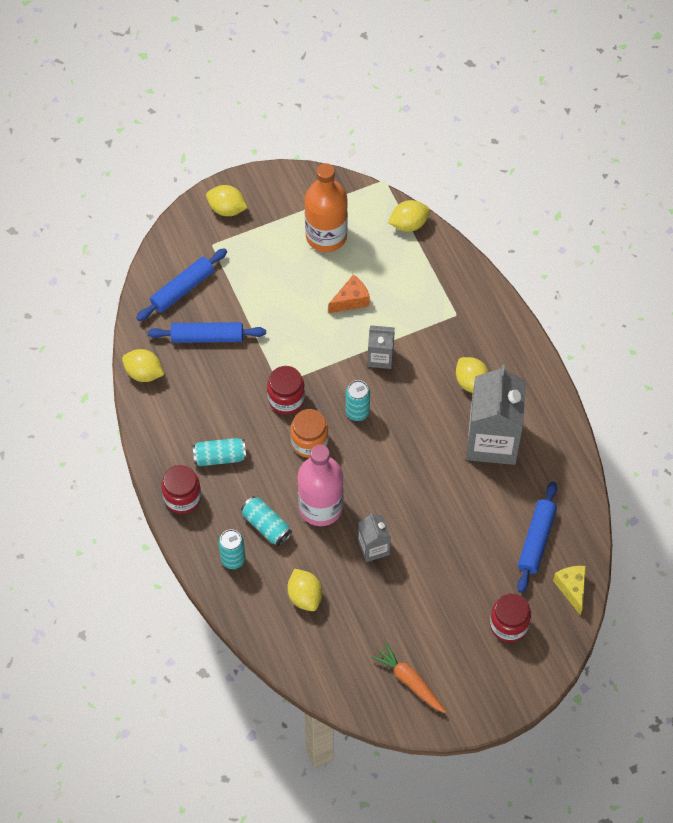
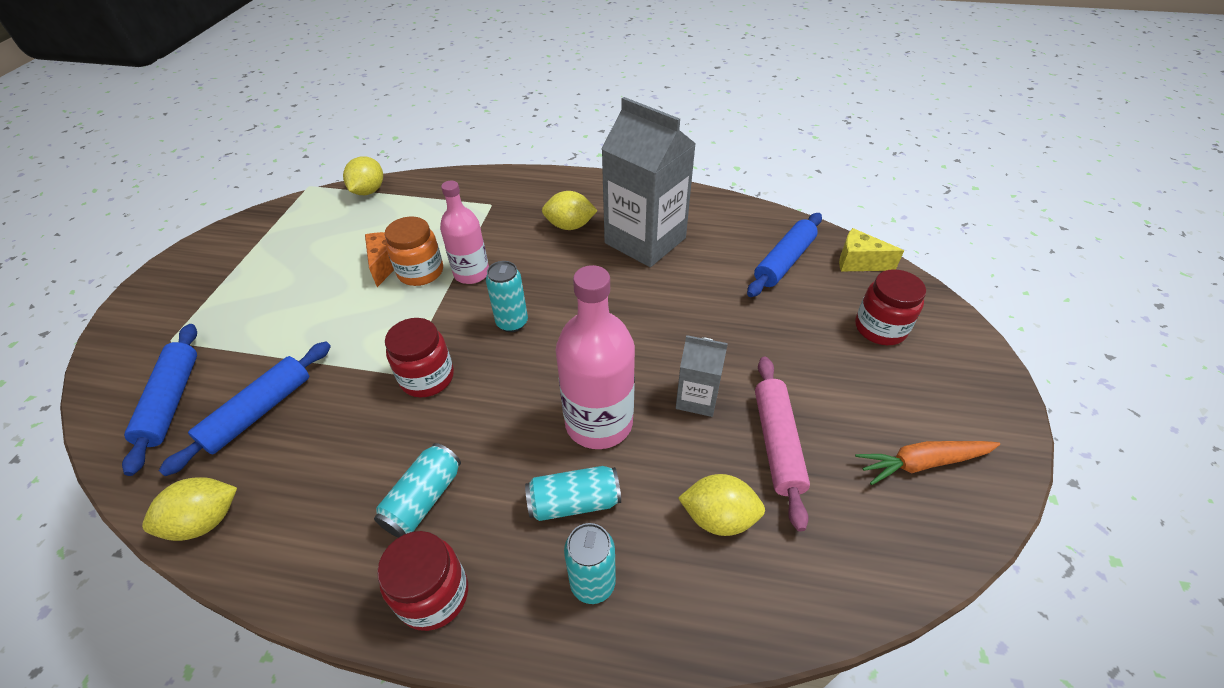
camera: 55 degrees left, 15 degrees down
(227, 209) = (157, 305): yellow lemon -> none
(309, 442) = (503, 385): orange jar -> orange jar (420, 272)
(326, 236) = (299, 247): orange bottle -> none
(371, 603) = (777, 443): none -> pink rolling pin
(380, 357) = (471, 273): grey carton -> pink bottle
(536, 540) = (784, 262): blue rolling pin -> blue rolling pin turned 75 degrees clockwise

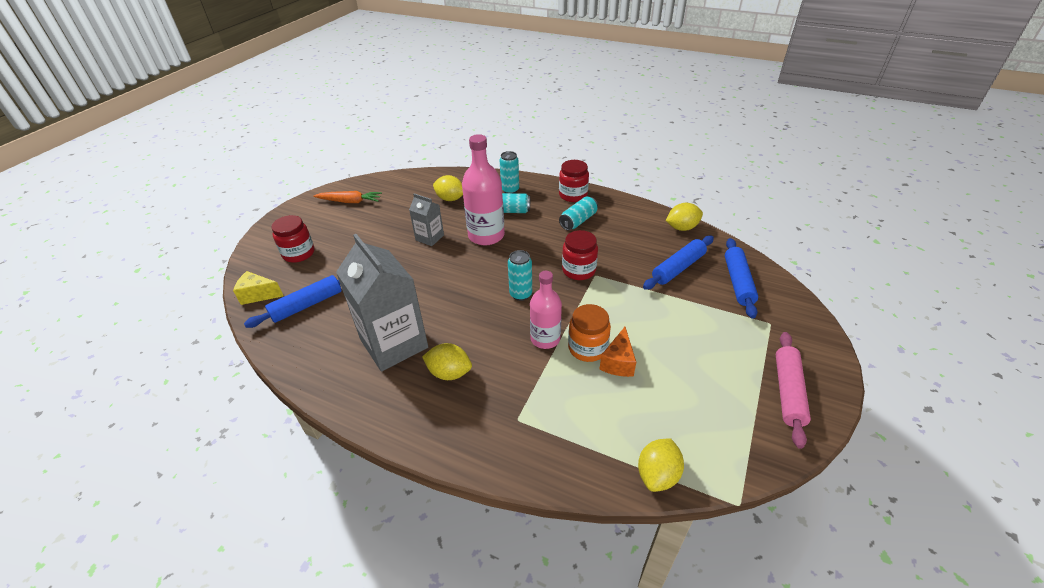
camera: 165 degrees left, 5 degrees down
(777, 443) = (405, 216): pink rolling pin -> pink rolling pin (788, 392)
(858, 262) = (258, 295): yellow cheese -> yellow cheese turned 150 degrees clockwise

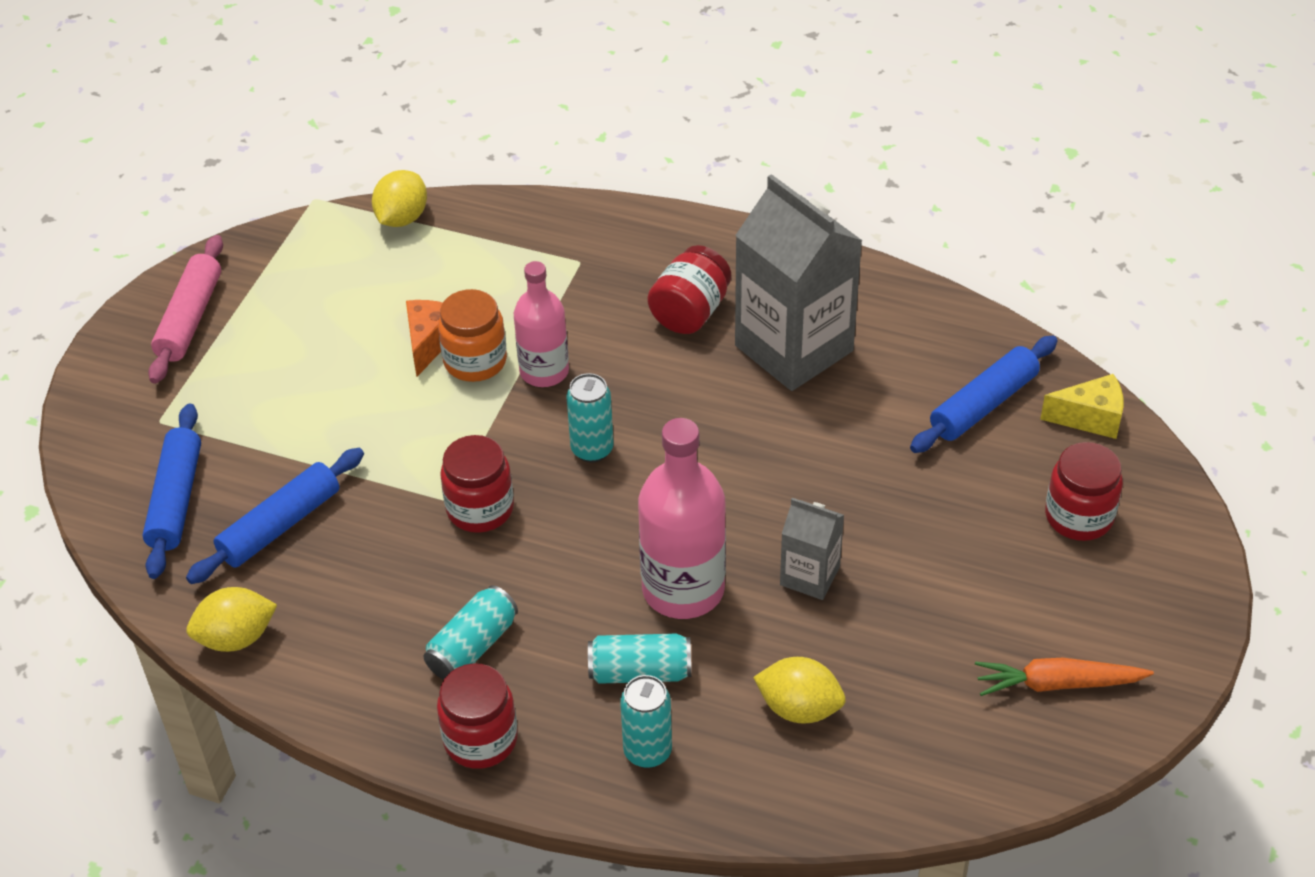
camera: 175 degrees right, 5 degrees up
(449, 373) = (690, 312): yellow lemon -> red jar

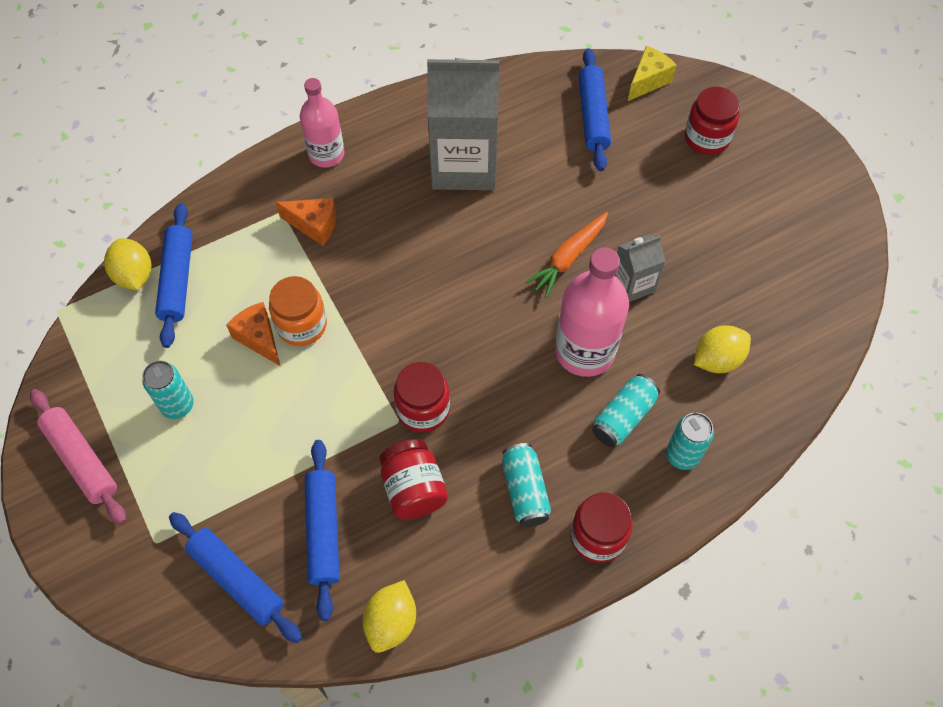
camera: 50 degrees left, 15 degrees up
(428, 248) = (177, 280): none -> blue rolling pin
(544, 371) = (349, 296): pink bottle -> pink bottle (326, 154)
(592, 293) = (314, 225): none -> orange cheese
(592, 449) = (436, 317): turquoise can -> turquoise can (178, 405)
(690, 312) = (383, 190): red jar -> red jar (413, 489)
(1057, 684) = (803, 234): orange carrot -> orange carrot (568, 258)

